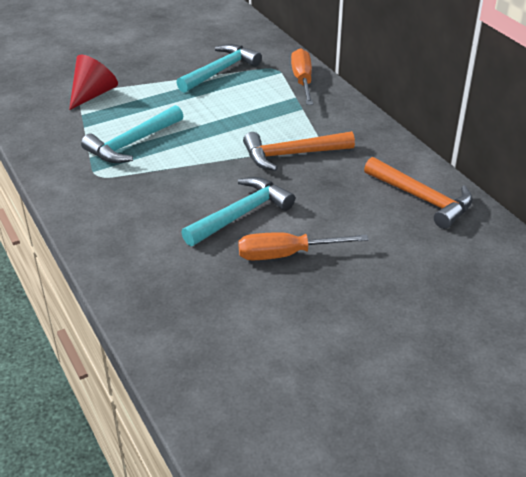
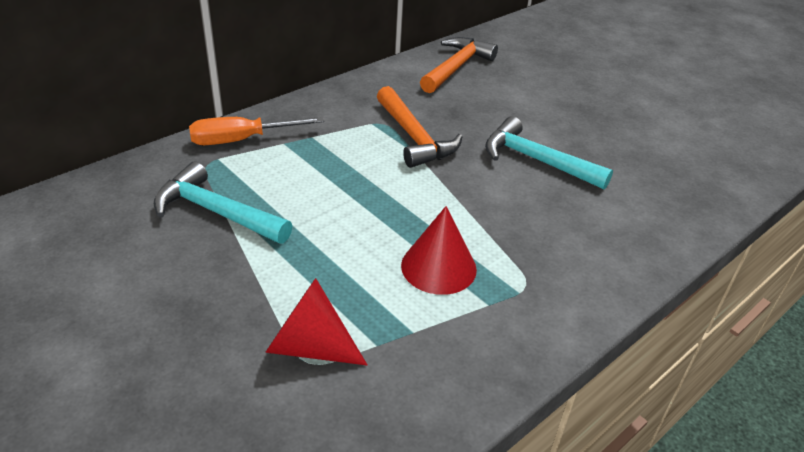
camera: 105 degrees left, 0 degrees up
(132, 143) = (438, 267): turquoise hammer -> red cone
(286, 254) = (578, 130): orange screwdriver -> none

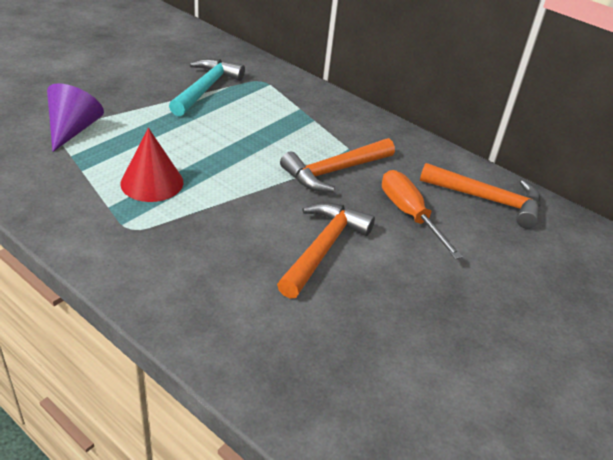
camera: 80 degrees right, 0 degrees up
(241, 140) = (296, 91): orange screwdriver -> orange screwdriver (409, 214)
(309, 346) = (73, 130): red cone -> purple cone
(536, 160) = (323, 248): turquoise hammer -> orange hammer

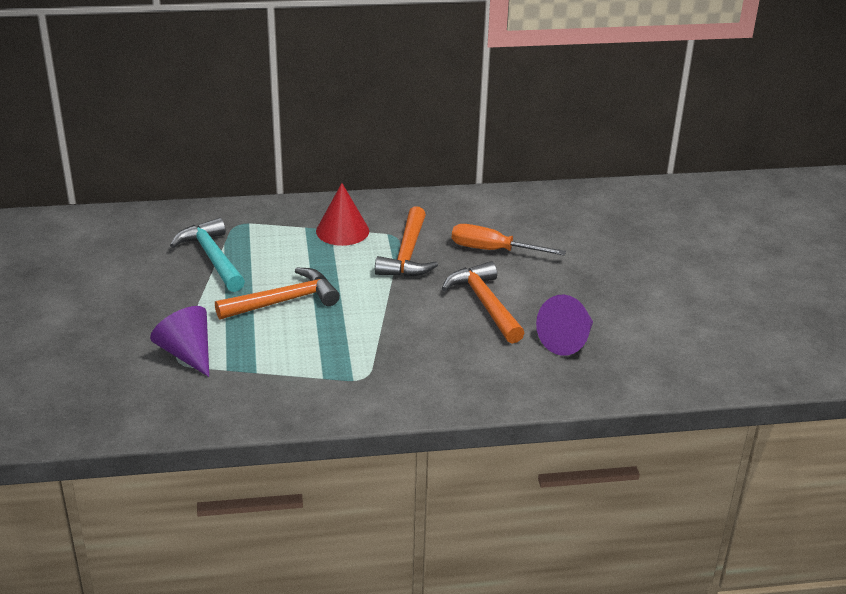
camera: 45 degrees left, 5 degrees down
(152, 182) = (317, 344): red cone -> red cone (342, 231)
(335, 334) = (567, 341): none -> purple cone
(487, 200) = (516, 210): orange hammer -> orange hammer (284, 301)

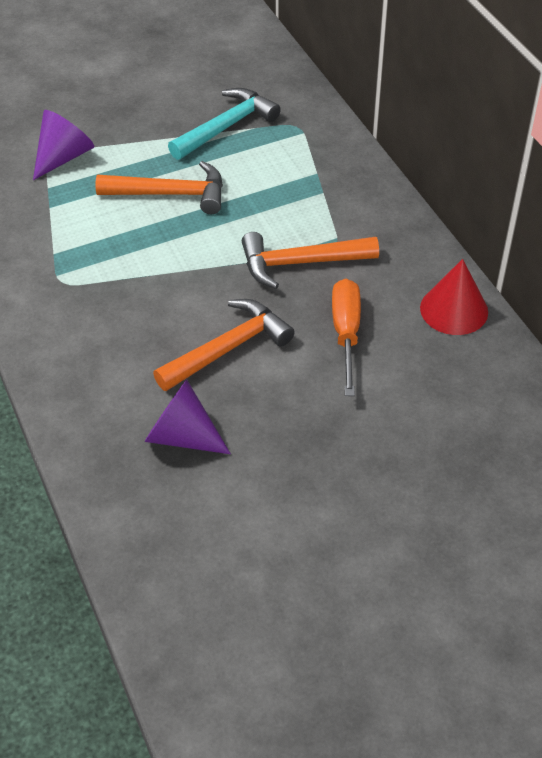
camera: 75 degrees right, 15 degrees up
(284, 301) = (171, 194): orange hammer -> orange hammer turned 45 degrees counterclockwise
(342, 231) = (323, 202): red cone -> red cone (454, 309)

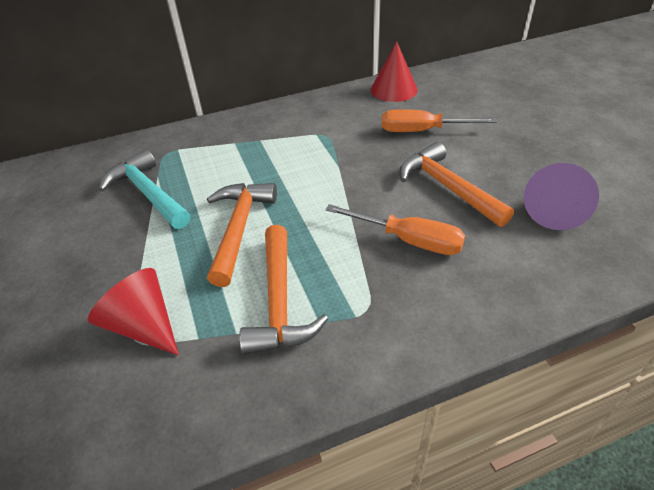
camera: 85 degrees left, 5 degrees down
(64, 157) = (143, 325): purple cone -> red cone
(145, 312) = (408, 240): none -> orange screwdriver
(300, 263) = (345, 151): orange hammer -> orange hammer (279, 301)

